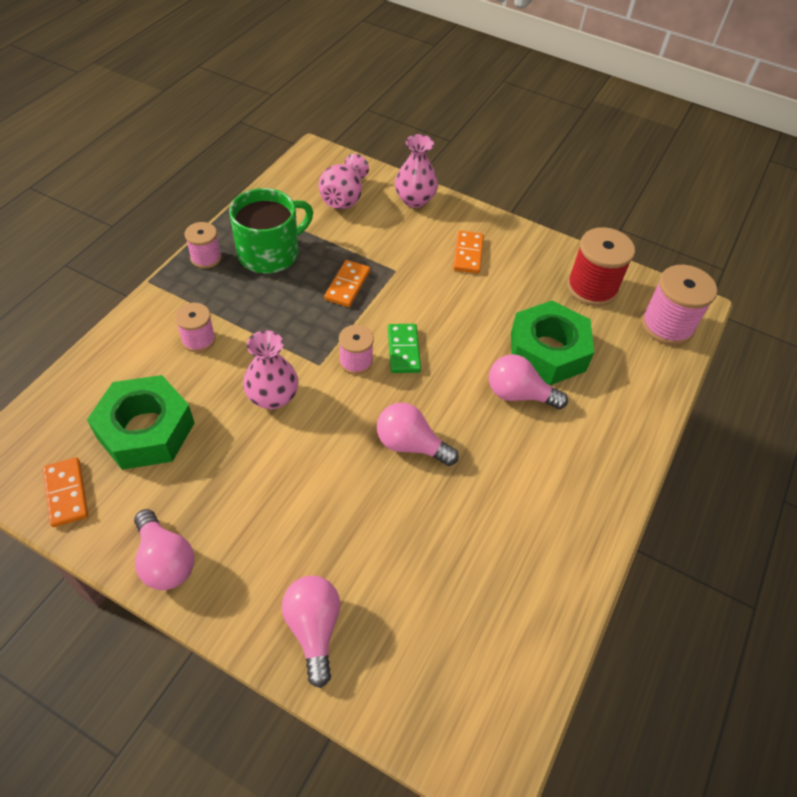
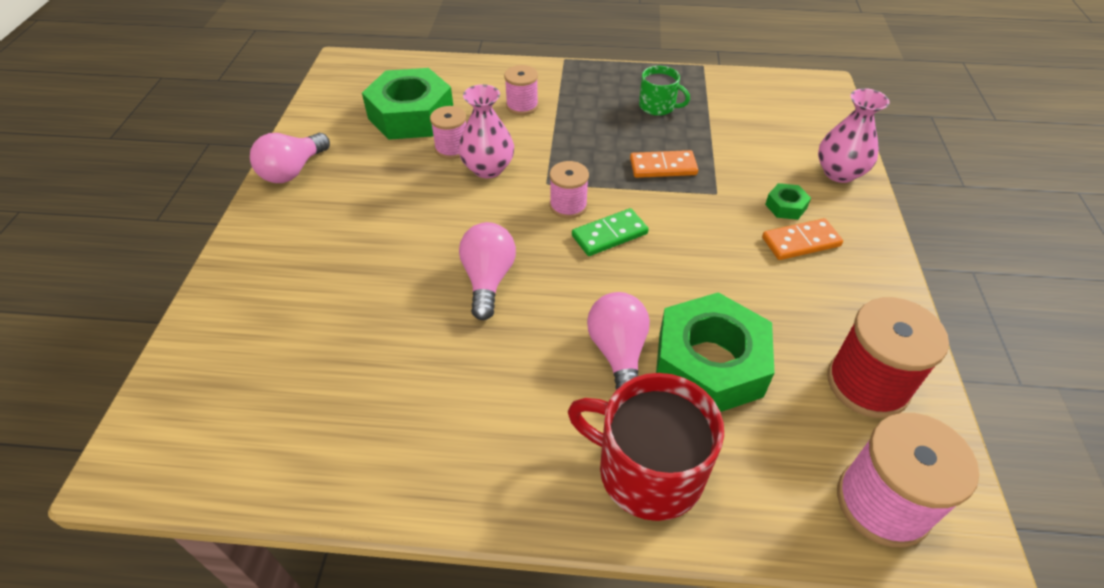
camera: 70 degrees right, 5 degrees down
(67, 493) = (334, 103): orange domino -> none
(206, 258) = (617, 75): pink spool -> pink spool (452, 148)
(270, 253) = (658, 106): green mug -> green mug, size x0.56
(314, 628) = (253, 279): pink light bulb -> none
(343, 198) = (781, 124): pink vase -> none
(431, 243) = (786, 206): none -> green nut
(613, 419) = (647, 470): none -> red mug

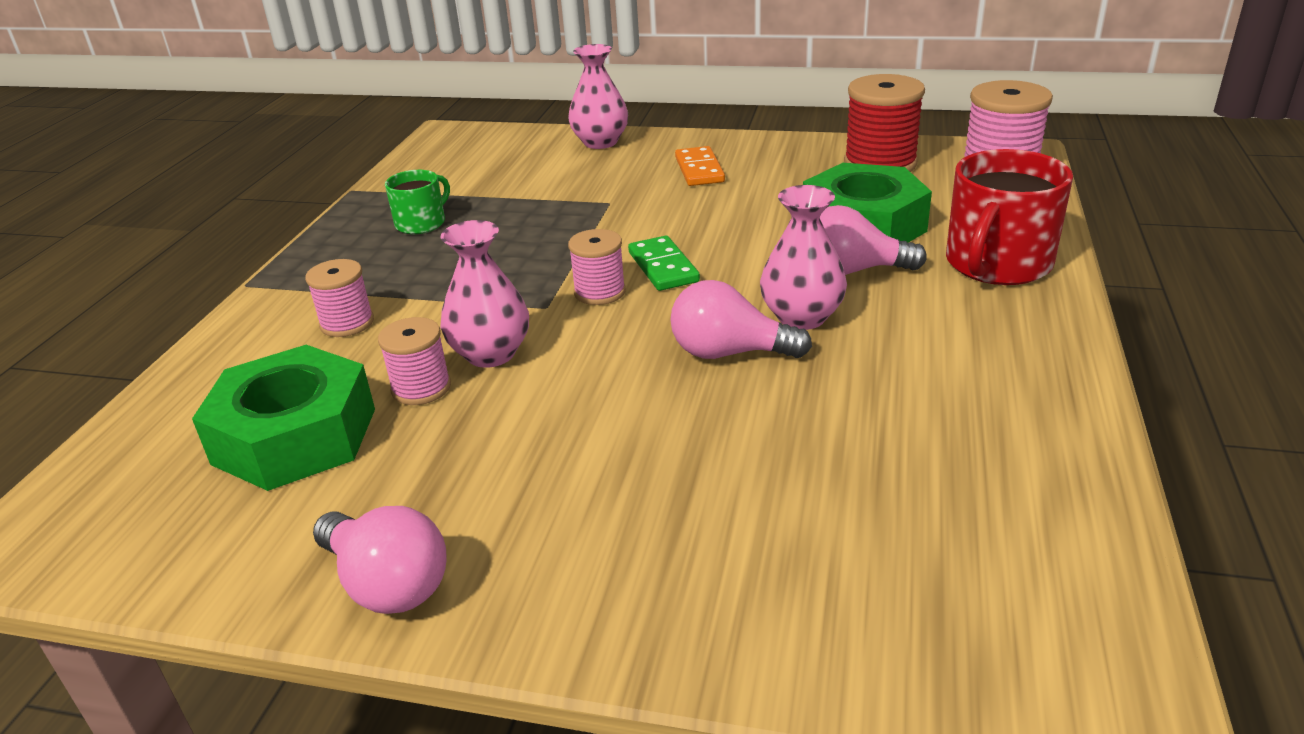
camera: 80 degrees left, 15 degrees down
(539, 319) = (801, 317): none -> pink vase
(663, 167) = (549, 228): orange domino -> none
(786, 206) = (643, 171): green nut -> none

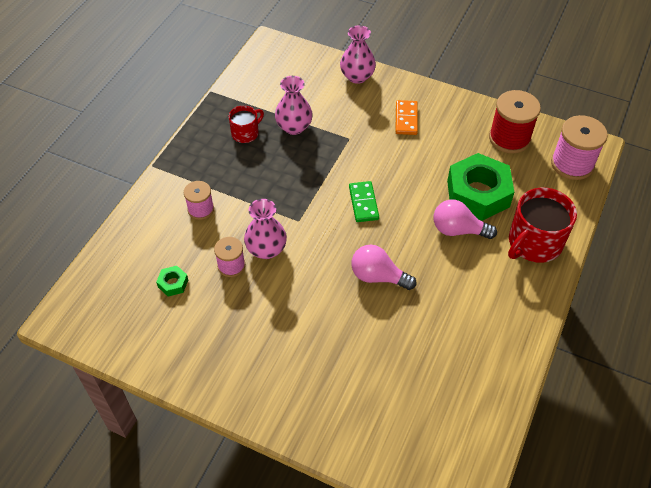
camera: 10 degrees right, 20 degrees up
(295, 436) = (173, 283): green nut -> green nut, size x0.42
(387, 584) = (206, 378): pink light bulb -> none
(421, 223) = (246, 133): green mug -> red mug
(599, 292) = (327, 215): pink spool -> none
(801, 317) = (420, 259): pink vase -> pink vase (294, 127)

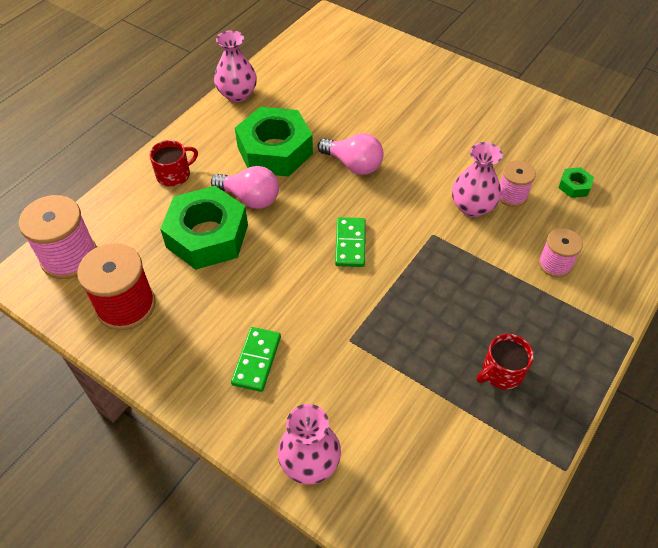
camera: 170 degrees left, 0 degrees up
(294, 127) = (427, 372): pink vase -> pink vase (237, 94)
(406, 119) = (257, 360): orange domino -> green domino
(455, 281) = (275, 150): none -> green nut
(534, 243) = (174, 175): red mug -> red mug, size x0.56

